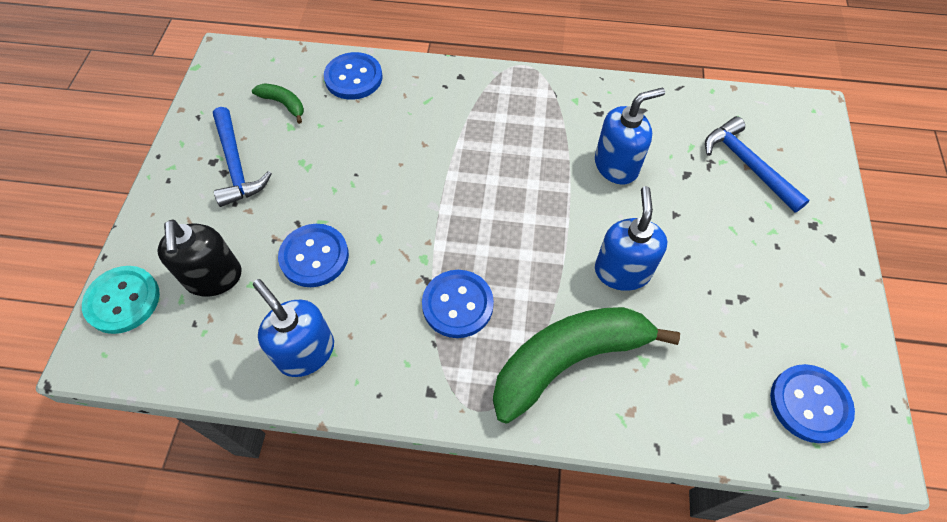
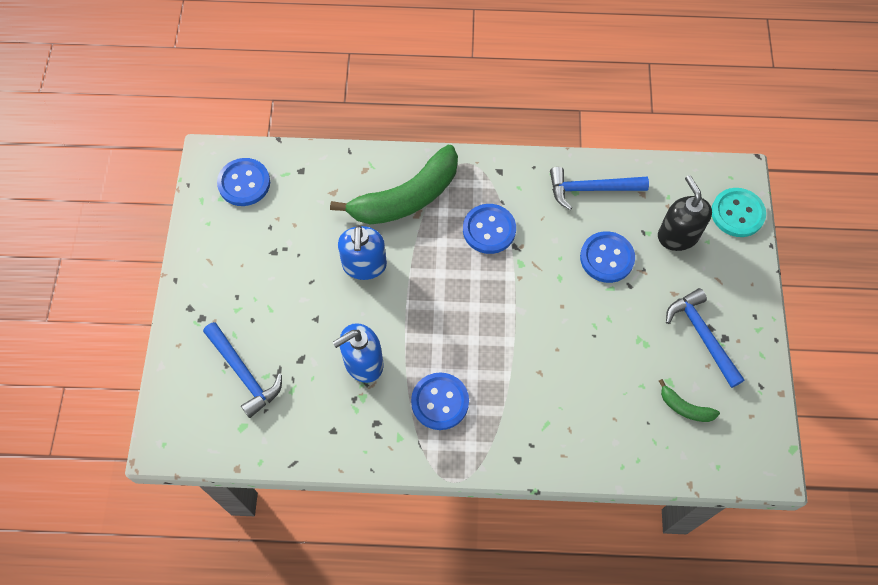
camera: 175 degrees right, 5 degrees up
(306, 352) = (591, 189): blue soap dispenser -> blue hammer
(353, 78) = (626, 447): blue button -> blue button (440, 402)

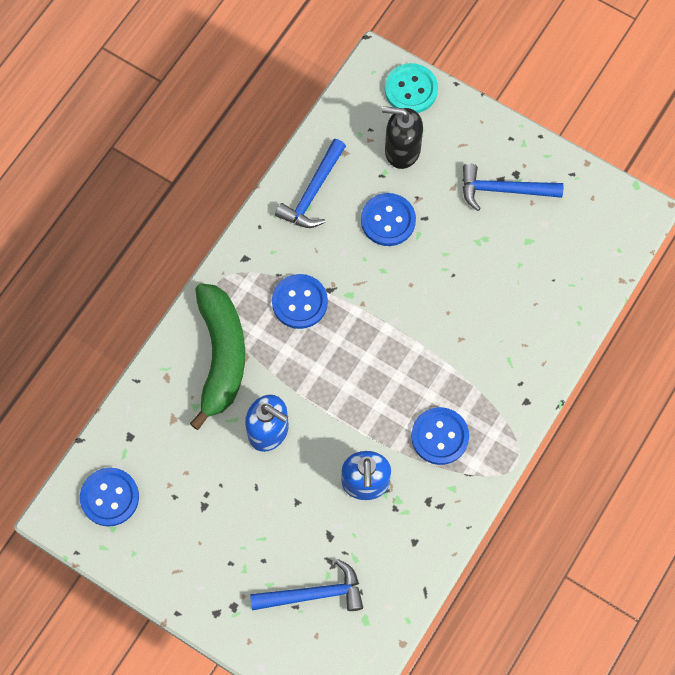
camera: 60 degrees left, 5 degrees up
(685, 408) = (557, 243): green banana -> none

